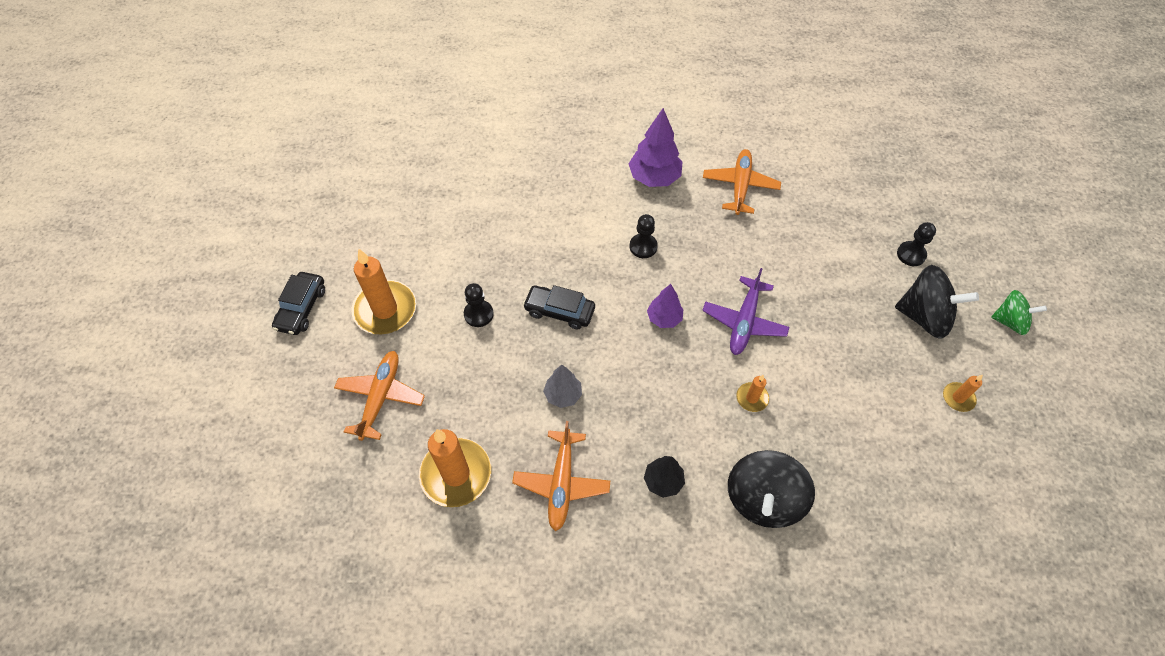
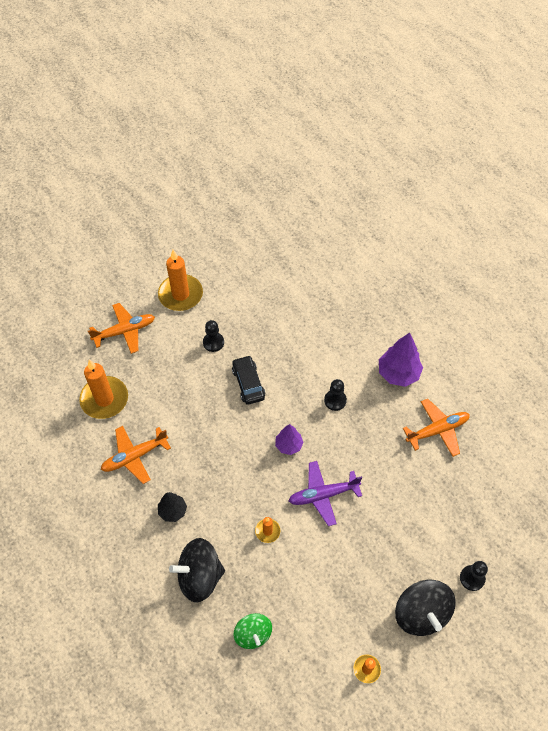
camera: 55 degrees right, 0 degrees up
(302, 308) = (151, 255): black car -> none
(563, 395) = (192, 421): grey tree -> none
(1010, 321) = (466, 679): green spinning top -> green spinning top (253, 634)

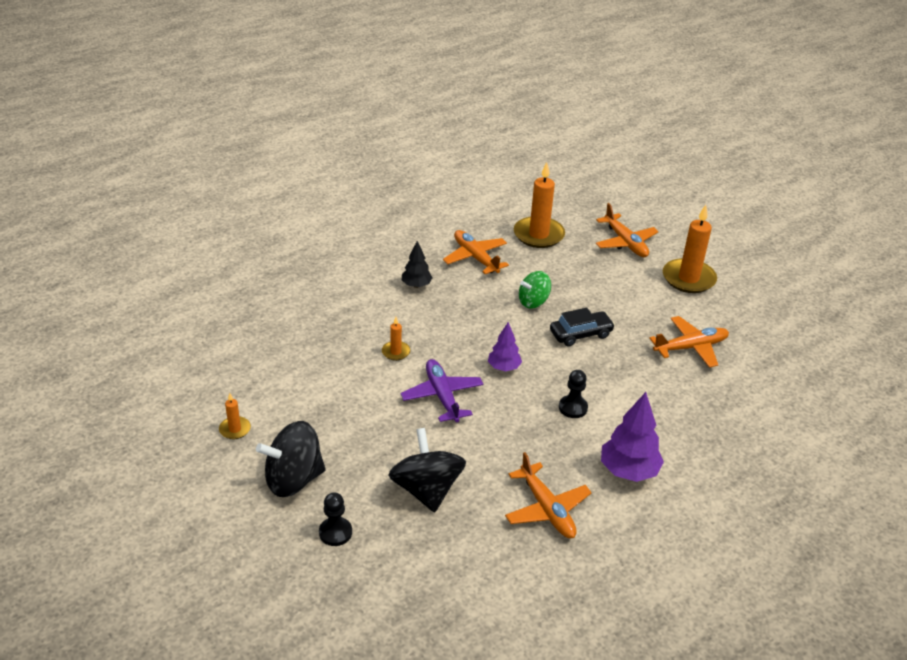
camera: 85 degrees right, 20 degrees down
(199, 576) = (346, 306): black spinning top -> black spinning top (426, 489)
(213, 342) = (630, 305): black pawn -> none
(253, 634) = (282, 343): green spinning top -> green spinning top (533, 302)
(267, 310) = (691, 347): none -> orange plane

